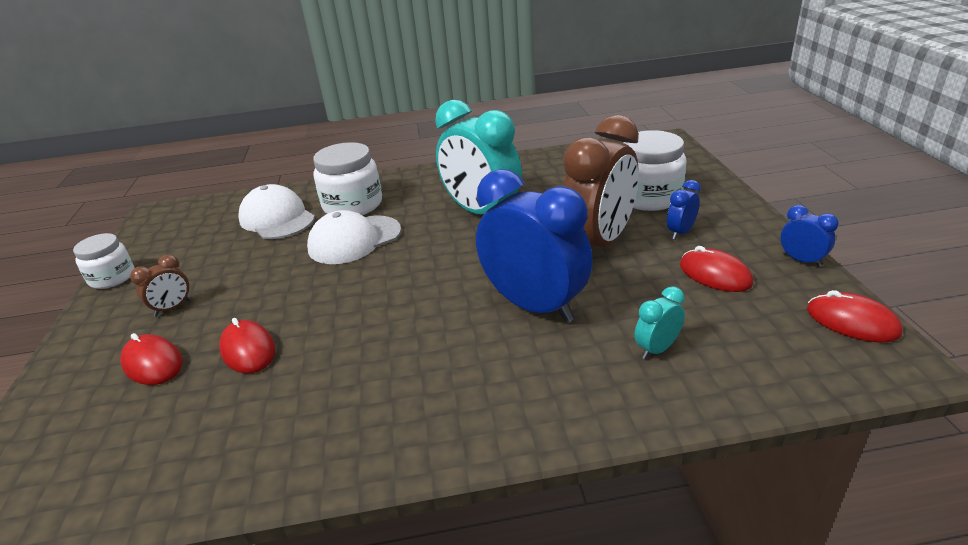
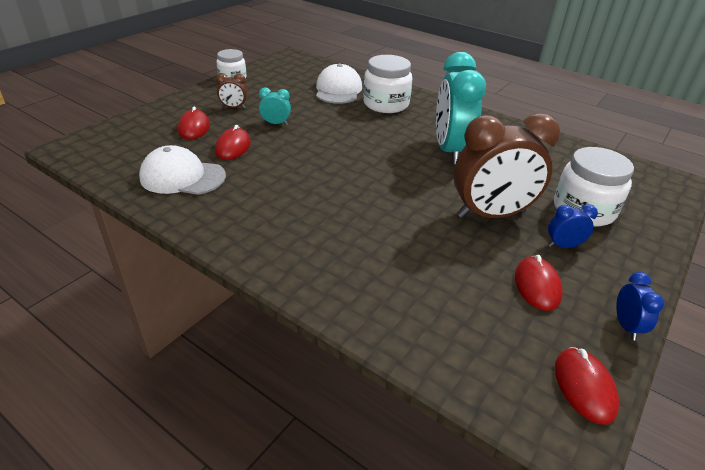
camera: 40 degrees right, 5 degrees up
(354, 240) = (357, 124): white cap -> white cap (182, 177)
(534, 306) = (390, 220): blue clock -> none
(657, 349) = (416, 293): turquoise clock -> turquoise clock (276, 123)

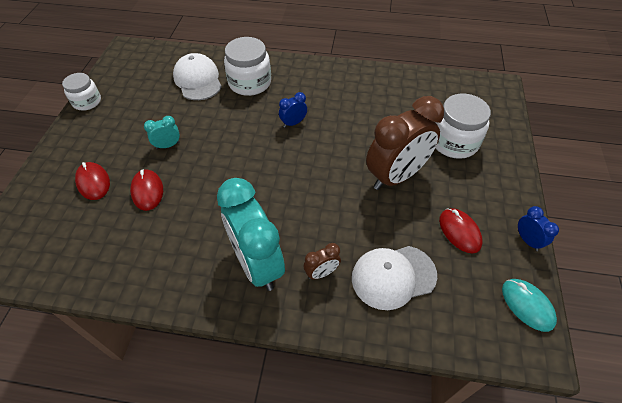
camera: 25 degrees left, 15 degrees up
(182, 177) = (125, 248): white cap -> white cap (393, 276)
(234, 108) = (115, 141): brown clock -> brown clock (321, 273)
(450, 151) = (331, 119): turquoise clock -> turquoise clock (257, 264)
(563, 245) = (457, 185): blue clock -> blue clock (293, 123)
(584, 386) = (527, 305): red mouse -> turquoise mouse

